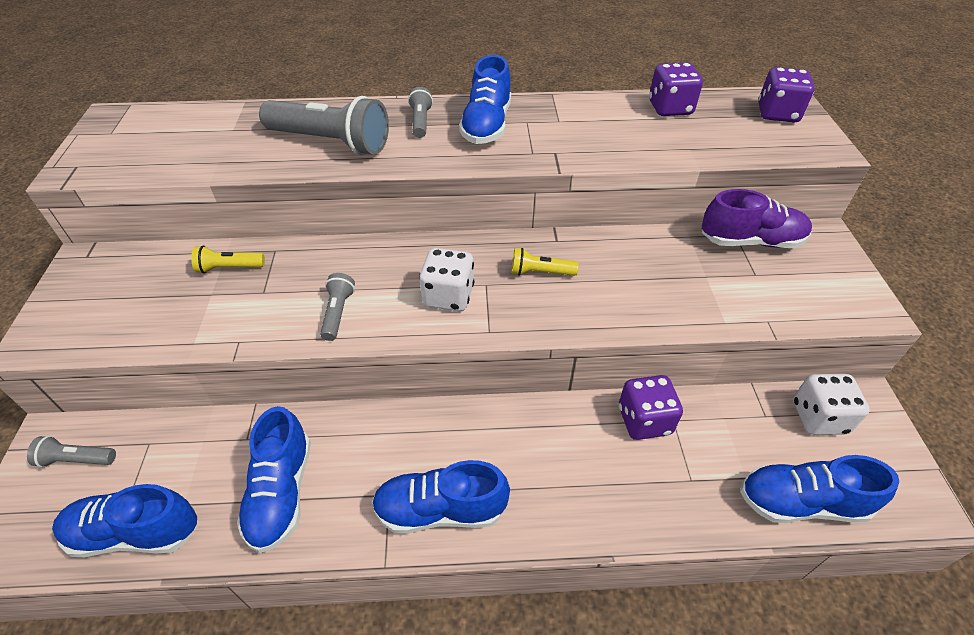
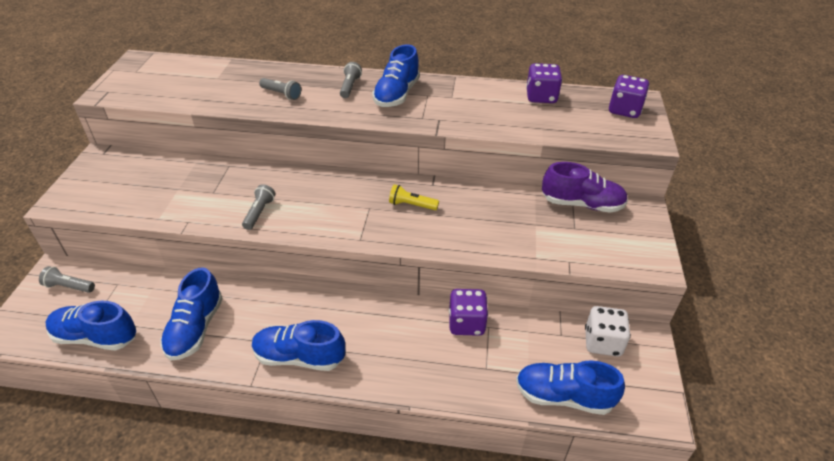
camera: 10 degrees right, 5 degrees down
(229, 268) = (194, 173): yellow flashlight -> none
(331, 142) = (282, 94): grey flashlight -> grey flashlight, size x0.48
(448, 296) = (339, 212): white dice -> none

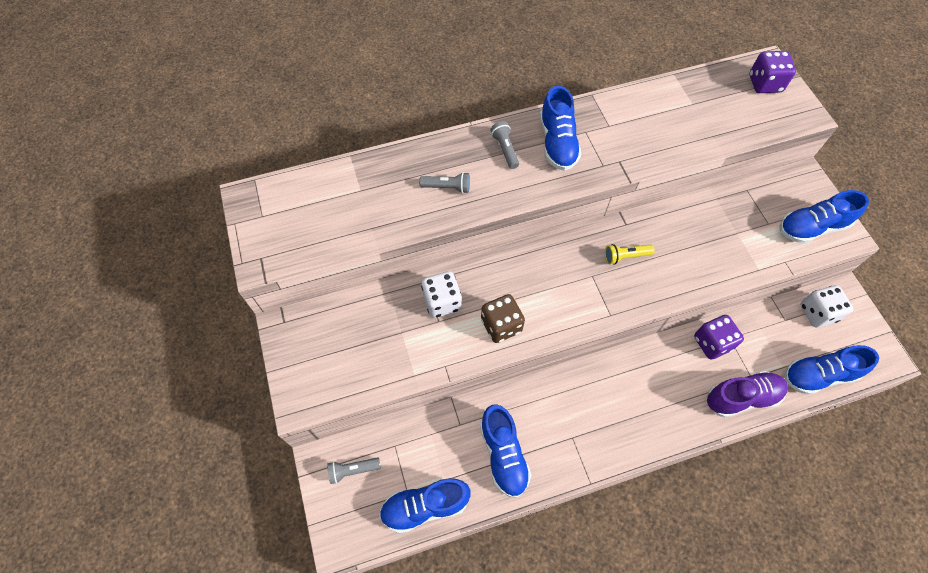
camera: 25 degrees left, 20 degrees up
(228, 181) = (442, 302): none -> white dice
(259, 212) = (501, 325): grey flashlight -> brown dice
(299, 357) = (608, 438): blue shoe -> blue shoe (811, 227)
(541, 97) = (686, 94): purple dice -> none
(582, 204) = (758, 194): purple shoe -> purple shoe (742, 397)

